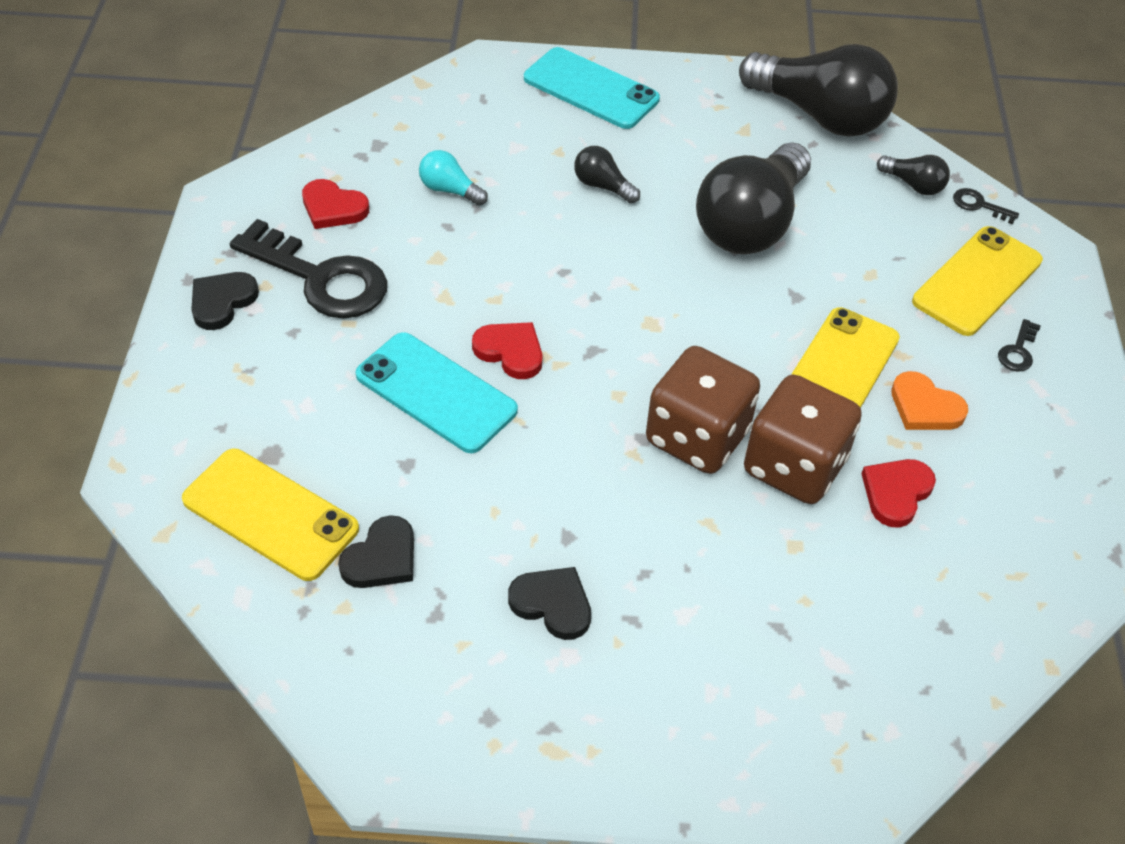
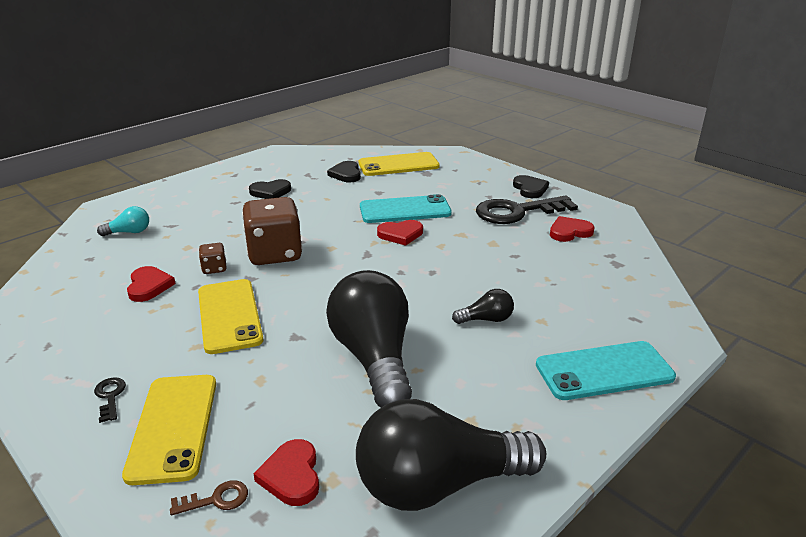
camera: 135 degrees right, 20 degrees down
(450, 190) = (546, 268): turquoise light bulb -> turquoise light bulb (129, 232)
(794, 466) = (214, 268): brown dice -> brown dice, size x0.45
(913, 185) = (291, 475): black light bulb -> red heart
(925, 407) = (159, 329): orange heart -> none
(979, 205) = (216, 499): black key -> brown key

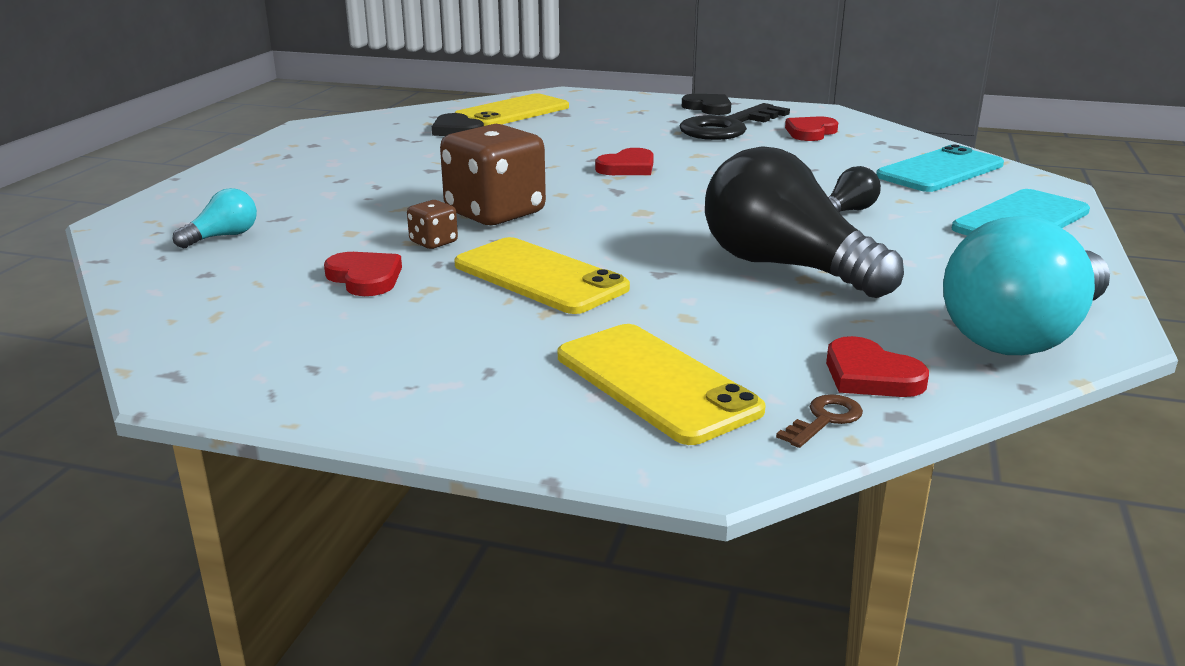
camera: 30 degrees left, 5 degrees down
(110, 397) = (514, 384): black key -> none
(270, 192) = (377, 162): black heart -> none
(405, 210) = (594, 147): turquoise phone -> turquoise phone (940, 171)
(438, 484) = (1022, 335): black light bulb -> turquoise light bulb

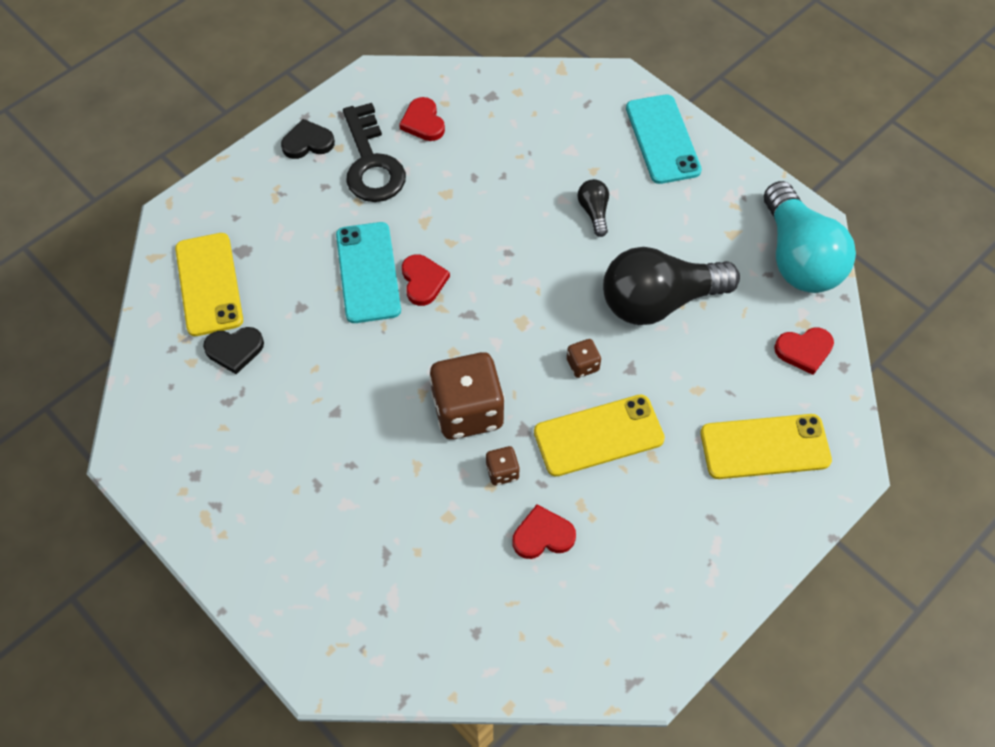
camera: 60 degrees left, 35 degrees up
(223, 237) = (404, 605): turquoise light bulb -> none
(629, 248) = (582, 365): none -> brown dice
(824, 420) = (834, 397): brown key -> none
(940, 171) = (556, 111): turquoise phone -> turquoise phone (368, 272)

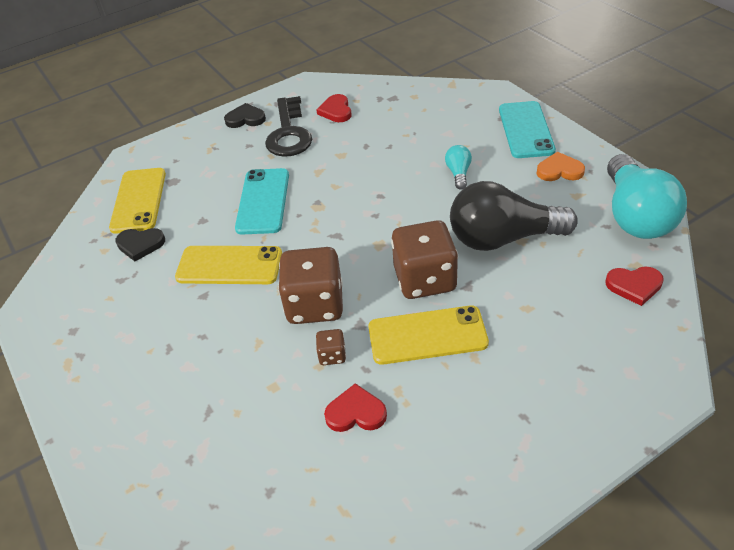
camera: 15 degrees right, 15 degrees down
(423, 281) = (305, 210): red heart -> none
(582, 365) = (425, 279): brown dice -> brown dice, size x2.25
(594, 212) = (458, 173): black light bulb -> turquoise light bulb
(709, 199) = (559, 170): none -> orange heart
(765, 447) = (586, 361): yellow phone -> yellow phone (229, 266)

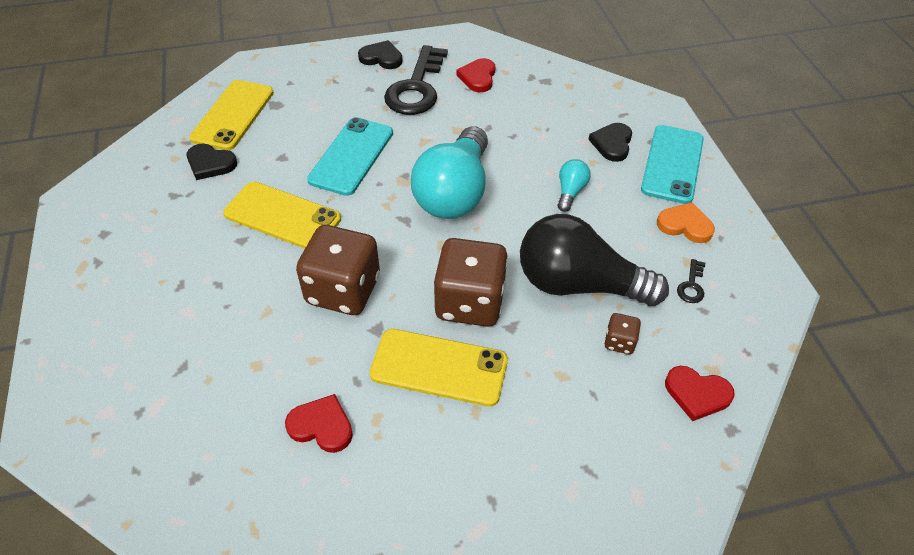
camera: 15 degrees right, 5 degrees up
(332, 355) = (331, 353): brown dice -> brown dice (619, 342)
(471, 129) = (612, 144): none -> black heart
(588, 211) = (691, 285): none -> black key
(635, 215) = (744, 309): turquoise light bulb -> turquoise light bulb (454, 192)

